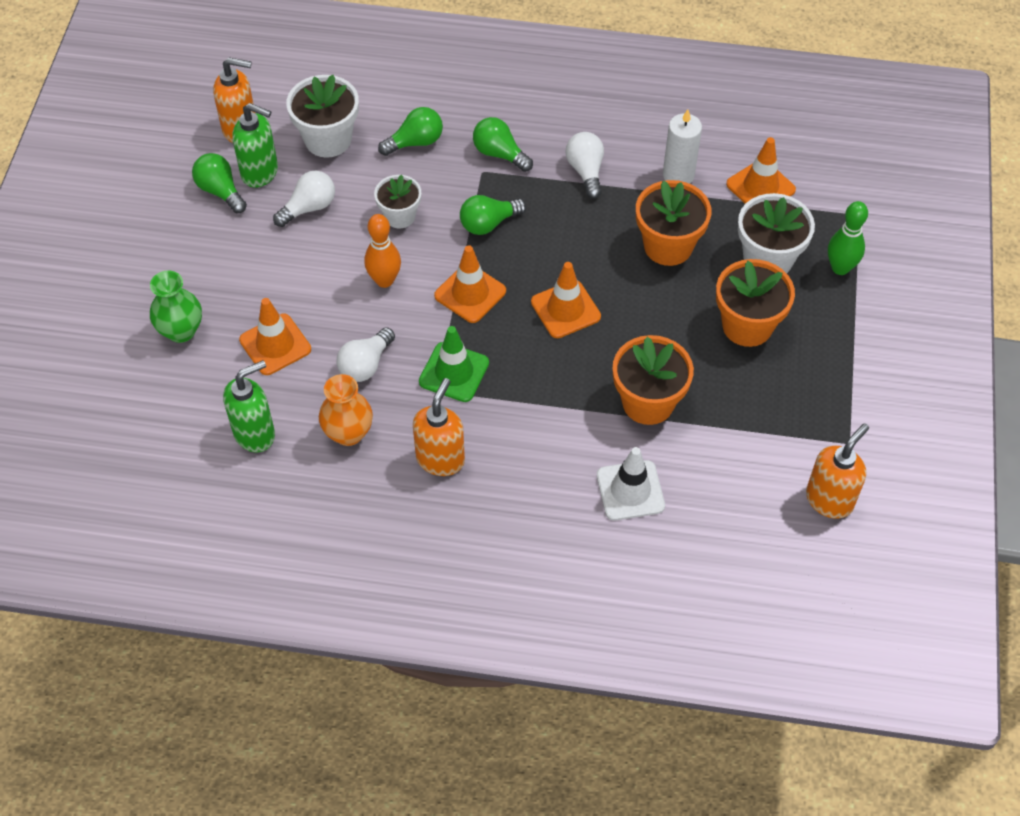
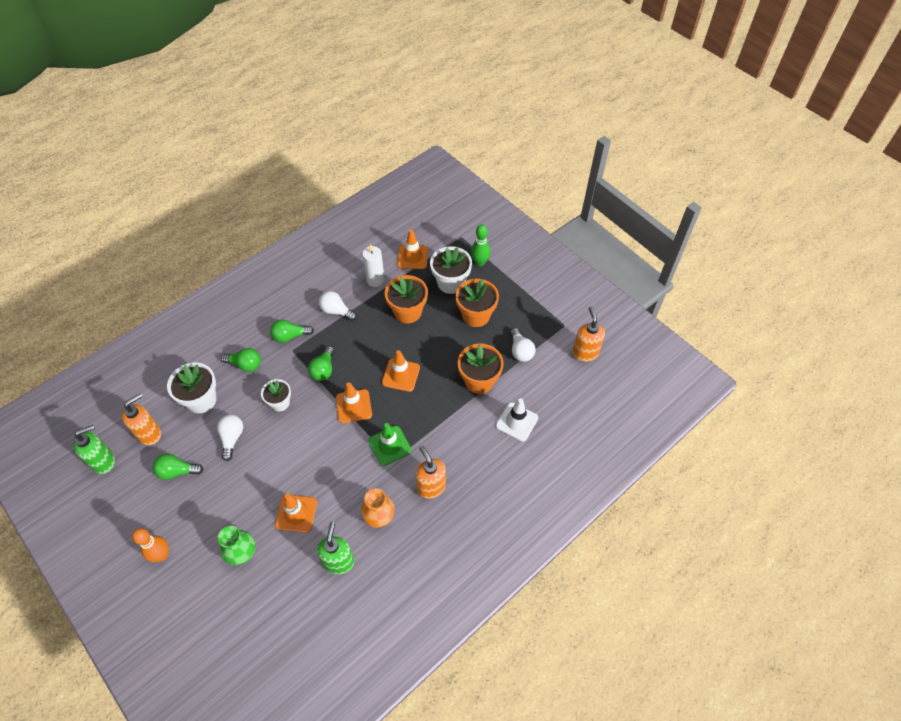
camera: 50 degrees left, 0 degrees up
(260, 172) = (186, 444): green soap dispenser -> green soap dispenser (104, 461)
(365, 364) = (348, 480): white light bulb -> white light bulb (520, 351)
(384, 280) = (309, 436): orange bowling pin -> orange bowling pin (162, 555)
(415, 142) = (245, 364): green light bulb -> green light bulb turned 90 degrees clockwise

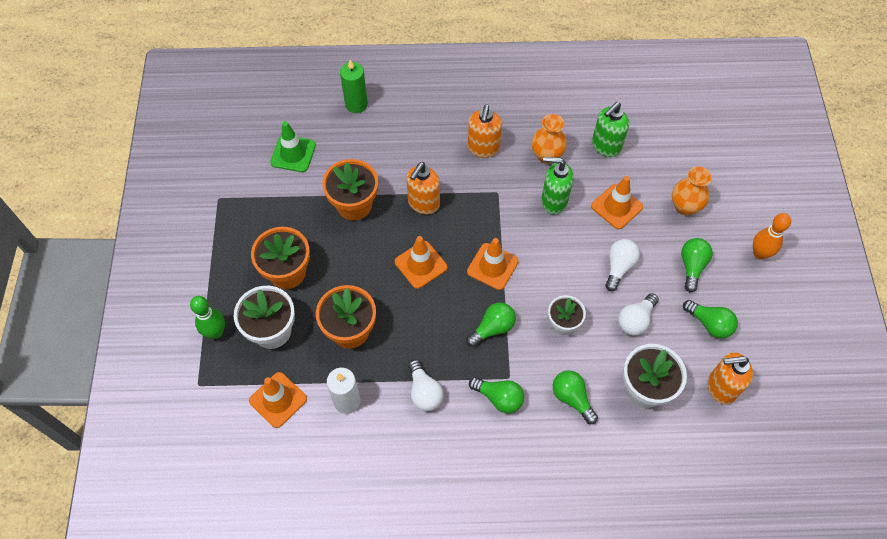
camera: 140 degrees left, 5 degrees up
(104, 461) = (783, 389): green soap dispenser -> green soap dispenser (553, 201)
(211, 506) = (692, 266): none -> green light bulb
(242, 553) = (685, 206): green vase -> orange vase
(390, 445) = (489, 206): green traffic cone -> green traffic cone (293, 154)
(517, 422) = (360, 147): white traffic cone -> none
(520, 351) = (286, 204): white light bulb -> white light bulb (619, 267)
(553, 451) = (356, 104): none -> green candle
(585, 353) = (233, 160): orange soap dispenser -> orange soap dispenser (423, 203)

